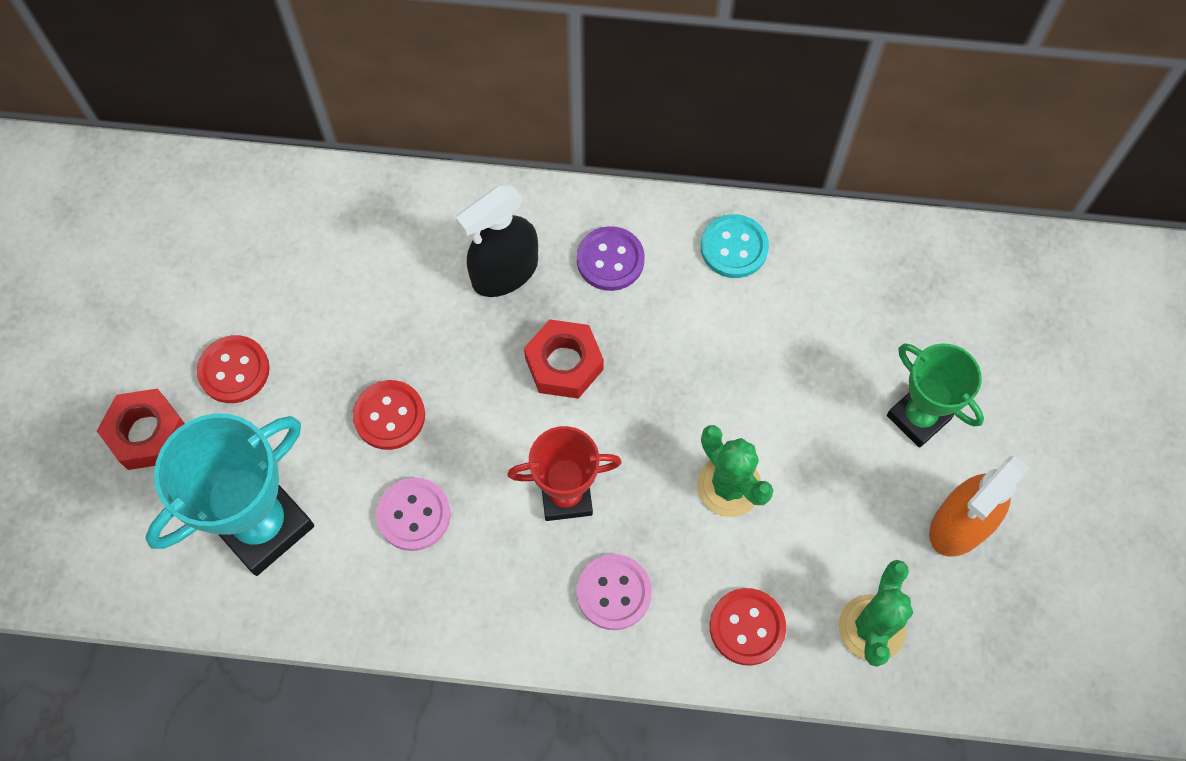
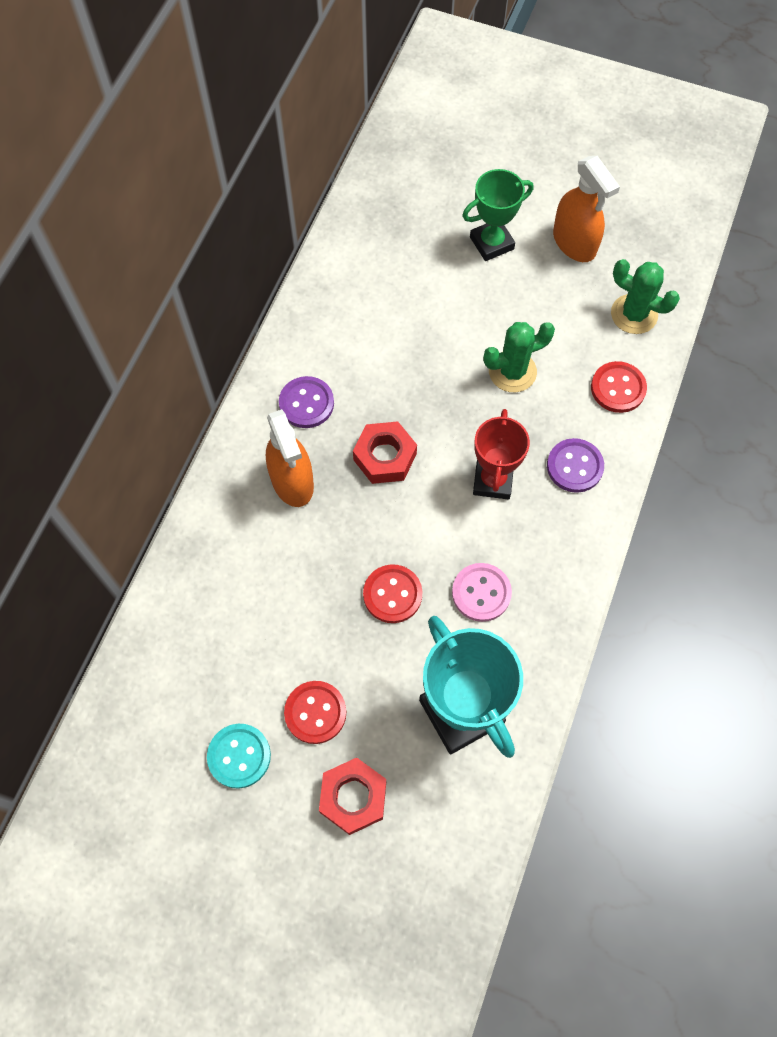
camera: 75 degrees left, 0 degrees up
(505, 272) = (292, 481): black spray bottle -> orange spray bottle
(614, 593) = (574, 466): pink button -> purple button
(734, 247) = (324, 318): turquoise button -> turquoise button (239, 756)

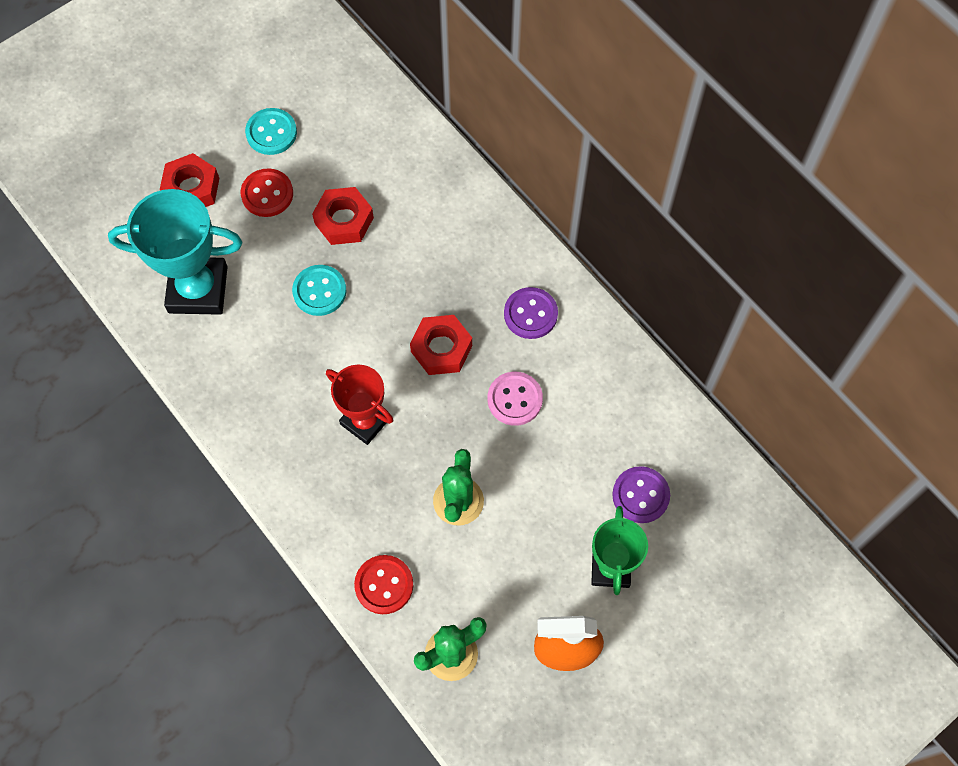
camera: 120 degrees right, 0 degrees up
(292, 481) = (464, 268): orange spray bottle -> none
(303, 618) = (344, 220): none -> red nut
(392, 594) = (319, 291): red button -> turquoise button
(481, 593) = (276, 356): pink button -> pink button (515, 399)
(574, 466) = (334, 497): purple button -> purple button (640, 495)

